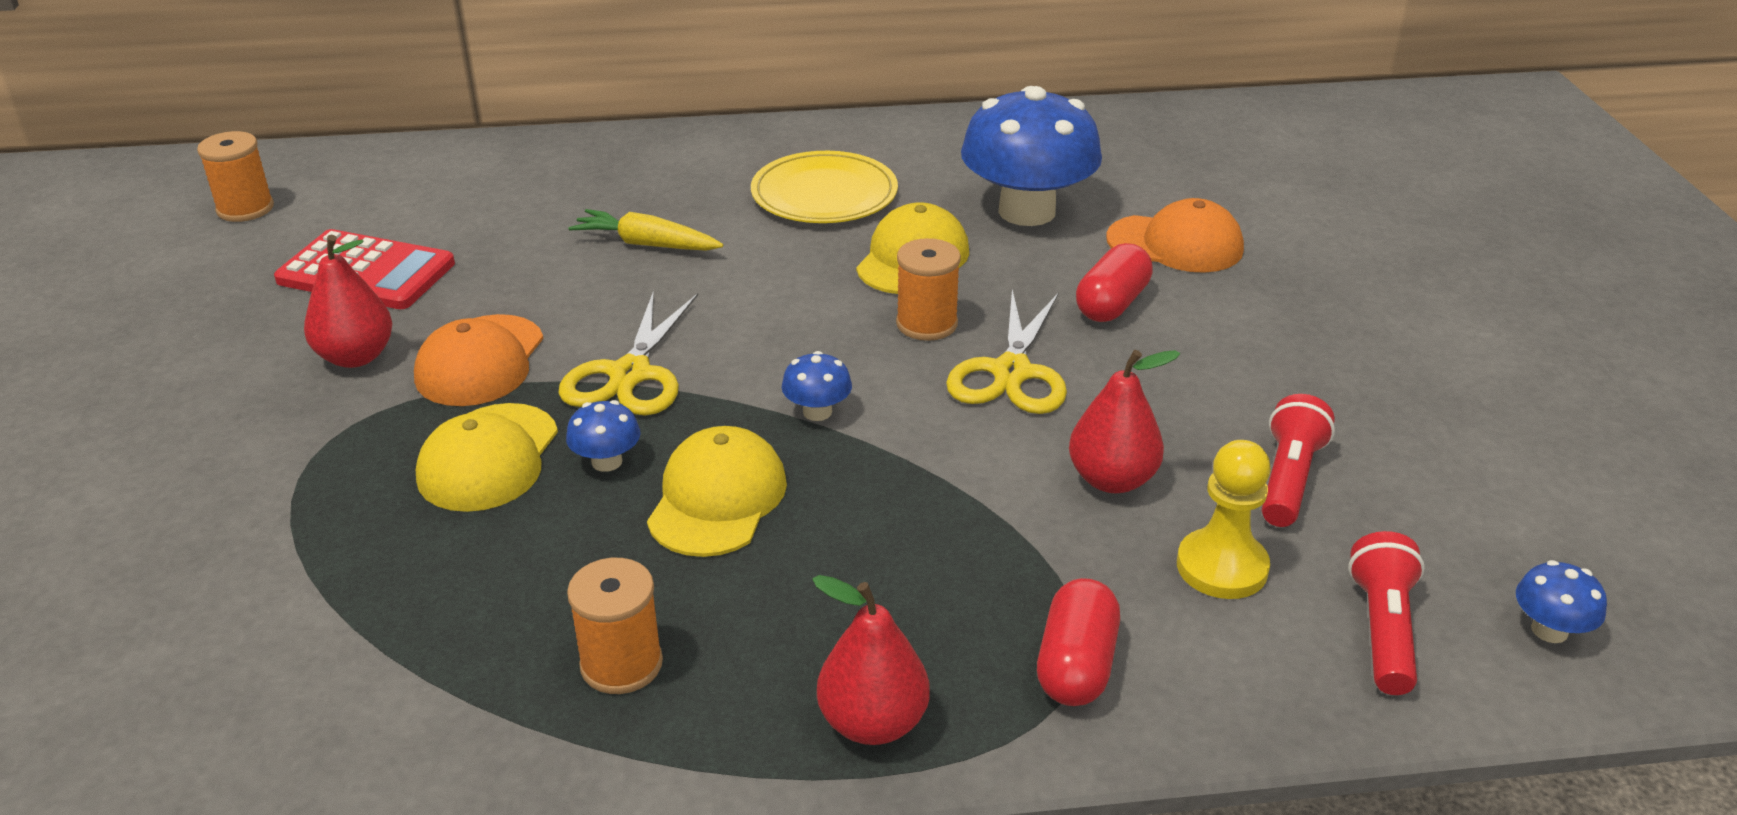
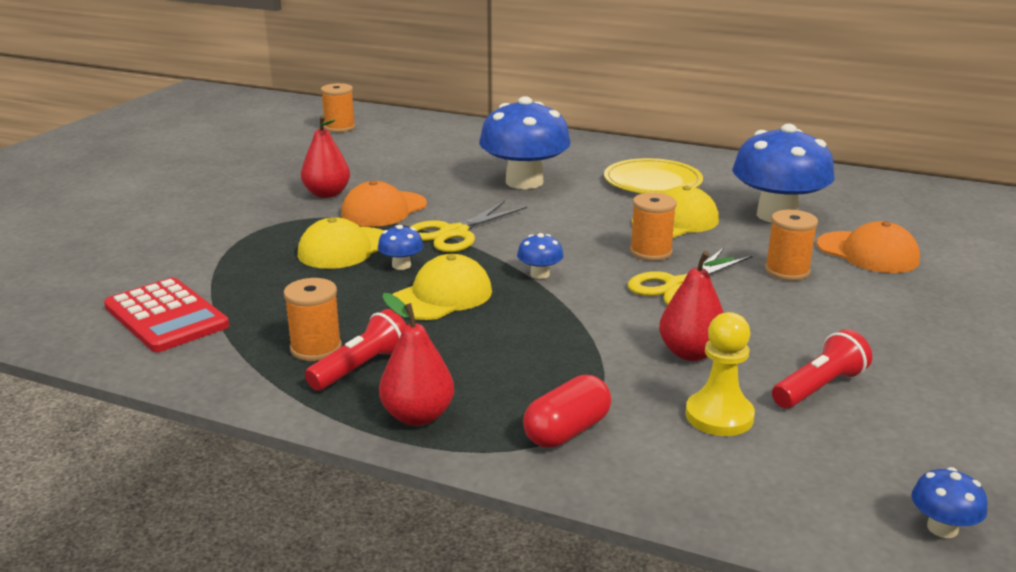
camera: 30 degrees right, 10 degrees down
(366, 272) = (368, 163): red calculator -> red calculator (166, 316)
(647, 244) = (524, 182): yellow carrot -> blue mushroom
(1112, 304) = (787, 271): red capsule -> orange spool
(1382, 630) = (803, 484): red flashlight -> red flashlight (361, 367)

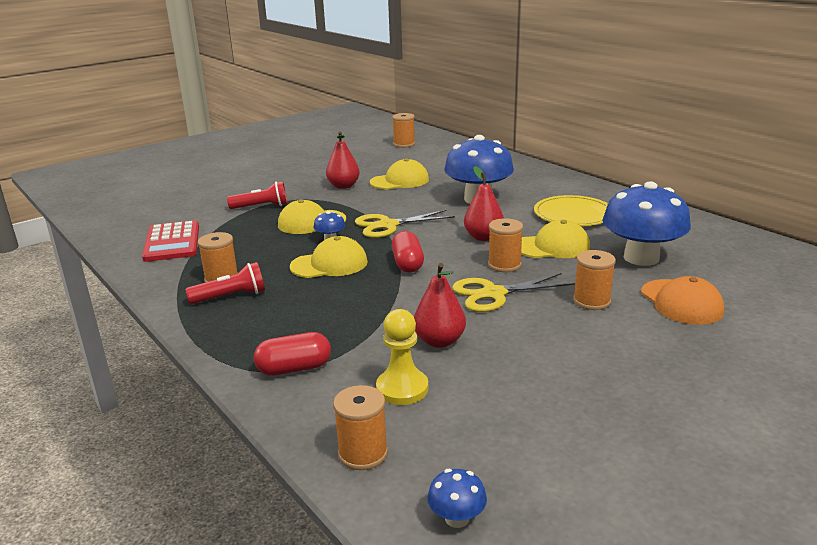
camera: 30 degrees right, 0 degrees up
(384, 210) = (364, 202): orange cap -> none
(396, 175) = (400, 181): none -> yellow cap
(418, 416) = (224, 334): red pear -> red pear (483, 237)
(539, 274) = (408, 264): blue mushroom -> red capsule
(770, 498) = (363, 453): none -> orange spool
(819, 387) = (501, 391): red flashlight -> red flashlight (261, 206)

